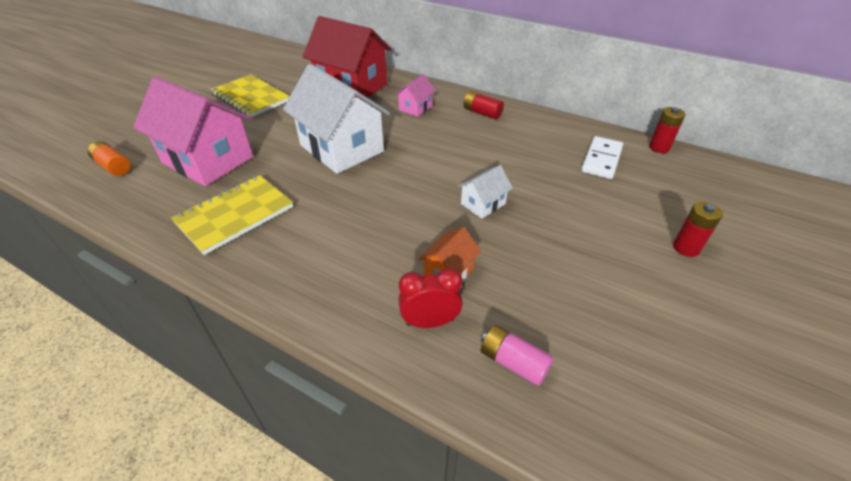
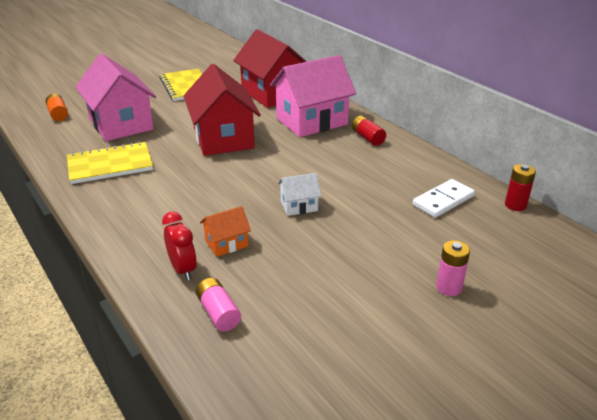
camera: 25 degrees right, 10 degrees down
(341, 148) = (223, 138): white house -> red house
(415, 108) = (312, 121): pink house -> pink house, size x2.22
(430, 322) = (183, 269): red clock -> red clock turned 45 degrees clockwise
(686, 248) = (449, 287): red battery -> pink battery

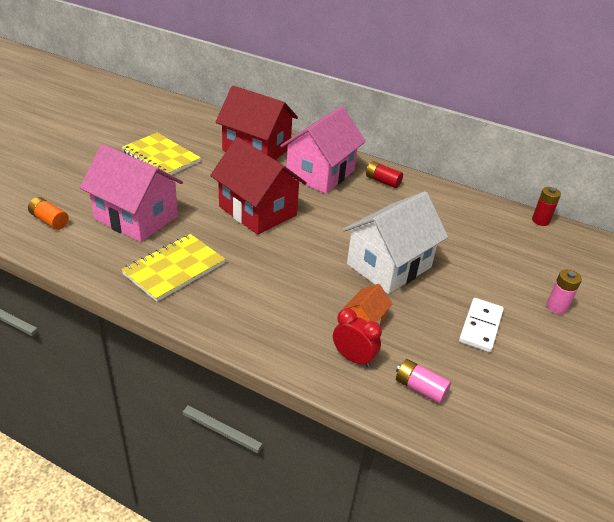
camera: 30 degrees left, 5 degrees up
(299, 206) = (389, 266): white house -> white house, size x2.22
(443, 200) = (490, 230): white domino -> white domino (480, 326)

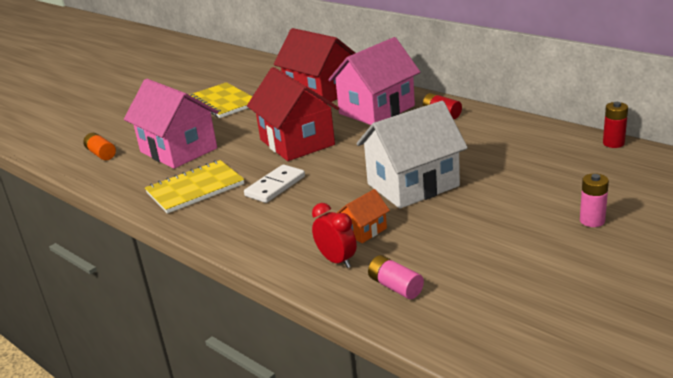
camera: 20 degrees right, 10 degrees down
(480, 326) = (490, 237): white domino -> white domino (275, 186)

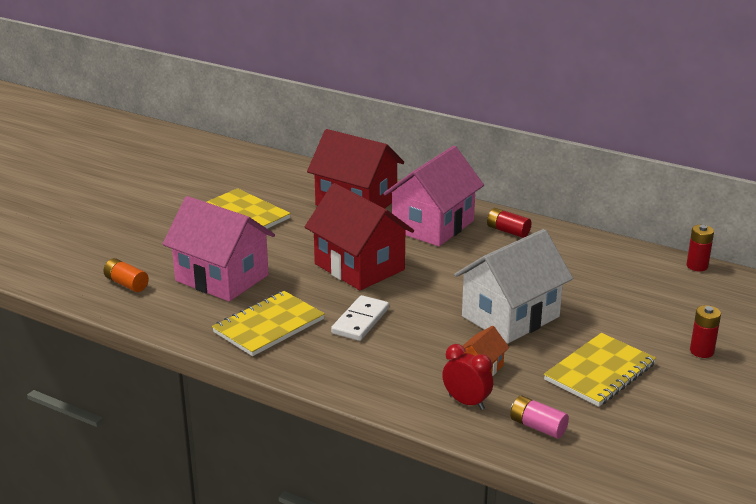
camera: 15 degrees left, 0 degrees up
(479, 237) = (599, 372): none -> yellow notebook
(592, 221) = (701, 351): pink battery -> red battery

